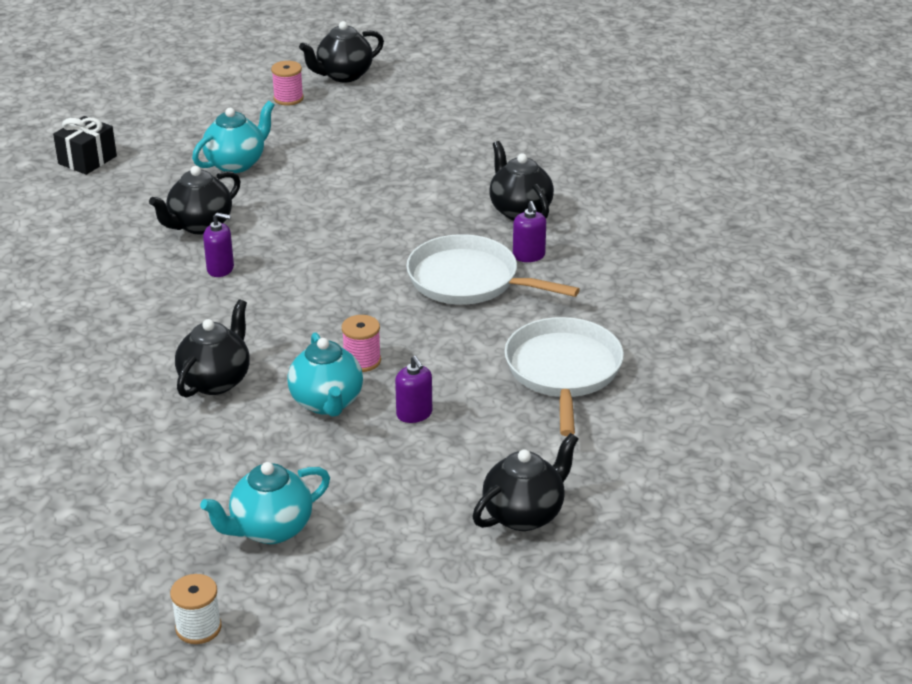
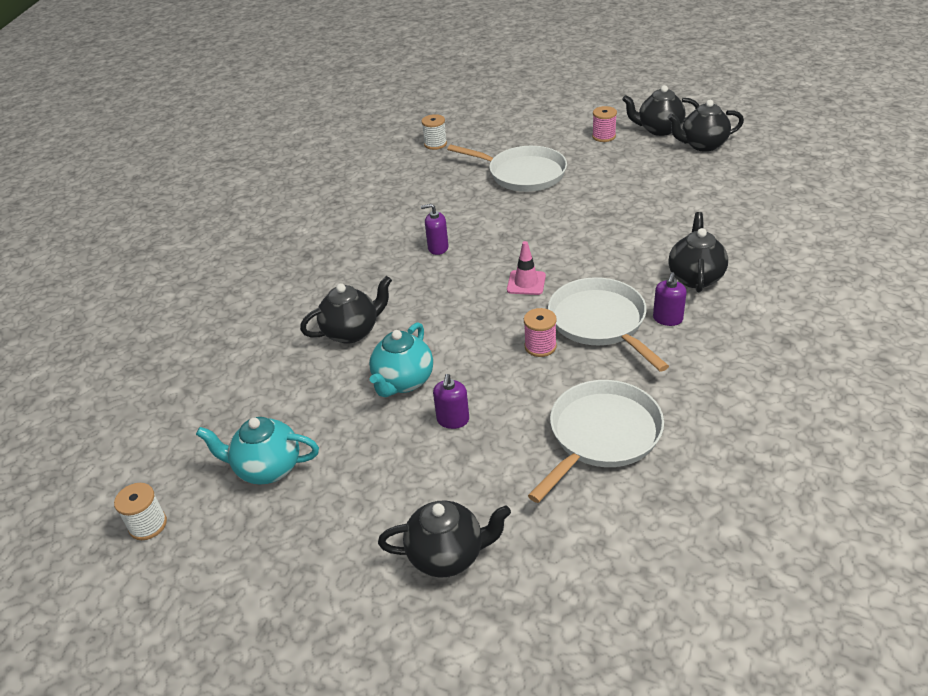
camera: 40 degrees right, 5 degrees up
(87, 160) = (435, 144): black gift -> white spool
(200, 225) = (456, 211): black teapot -> black teapot (703, 145)
(220, 269) = (438, 248): purple soap dispenser -> purple soap dispenser turned 135 degrees clockwise
(236, 164) = (523, 174): turquoise teapot -> white pan
(357, 270) = (526, 283): none -> pink traffic cone
(362, 361) = (459, 358): pink spool -> pink spool (540, 346)

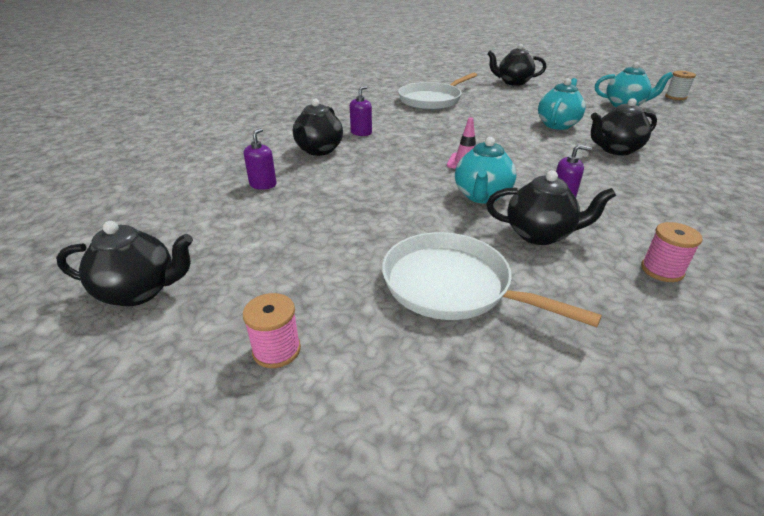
camera: 175 degrees left, 5 degrees down
(435, 144) = (646, 408): white spool -> none
(453, 420) = (518, 110): purple soap dispenser -> purple soap dispenser (263, 184)
(507, 242) = (481, 196): none -> turquoise teapot
(540, 346) = (459, 130): pink spool -> pink spool (662, 270)
(600, 322) = (411, 136): white pan -> none
(659, 129) = (163, 347): black teapot -> black teapot (539, 235)

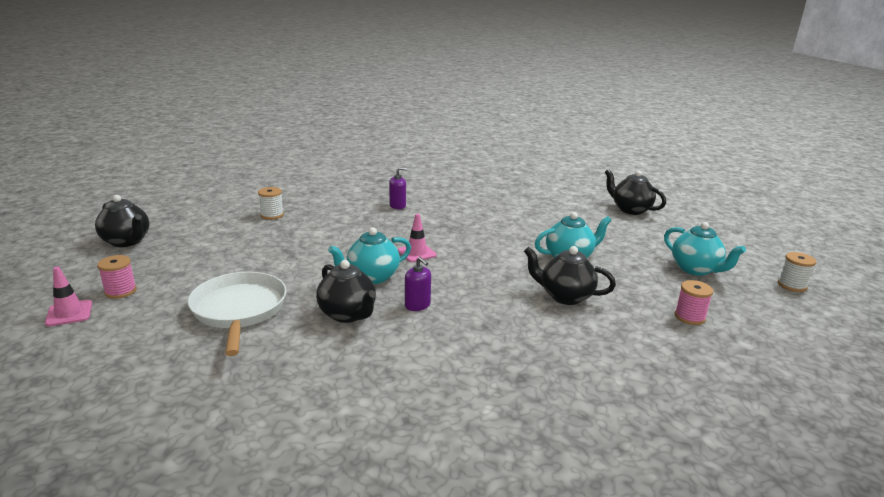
camera: 40 degrees right, 10 degrees down
(263, 184) = (272, 215): purple soap dispenser -> white spool
(271, 423) = (69, 313): none -> pink traffic cone
(318, 150) = (345, 207): black teapot -> none
(432, 100) = (510, 200): white pan -> none
(662, 270) = (366, 372): pink spool -> pink spool (689, 317)

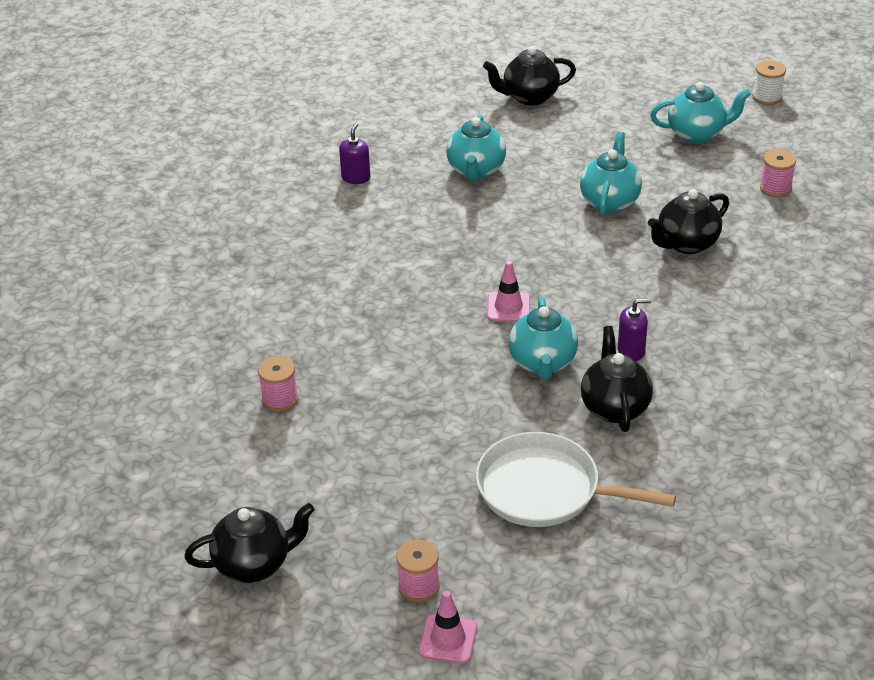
camera: 55 degrees left, 15 degrees up
(272, 215) = (280, 399): white spool -> pink spool
(348, 314) = (614, 407): black teapot -> black teapot turned 90 degrees counterclockwise
(397, 206) = (351, 273): purple soap dispenser -> purple soap dispenser (356, 178)
(535, 213) = (476, 171): none -> turquoise teapot

